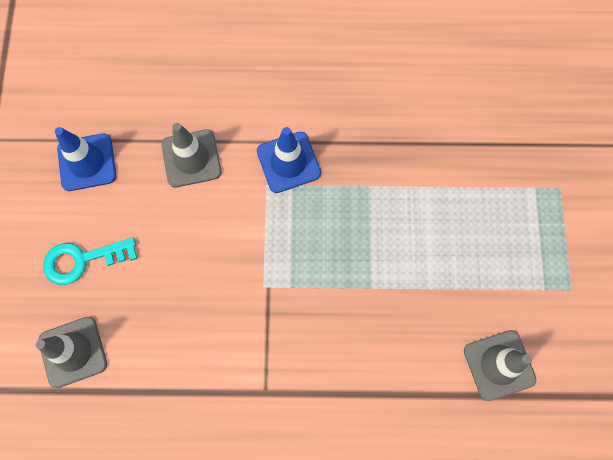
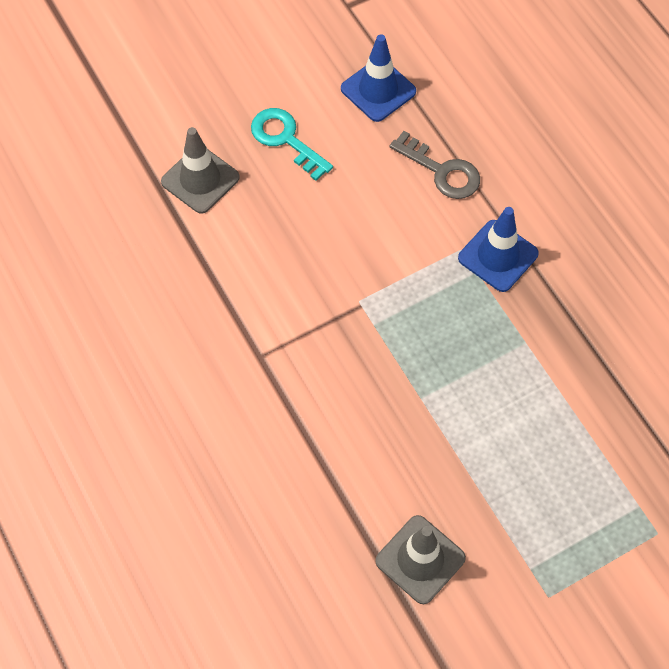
camera: 60 degrees right, 10 degrees down
(191, 158) = (442, 171): grey traffic cone -> grey key

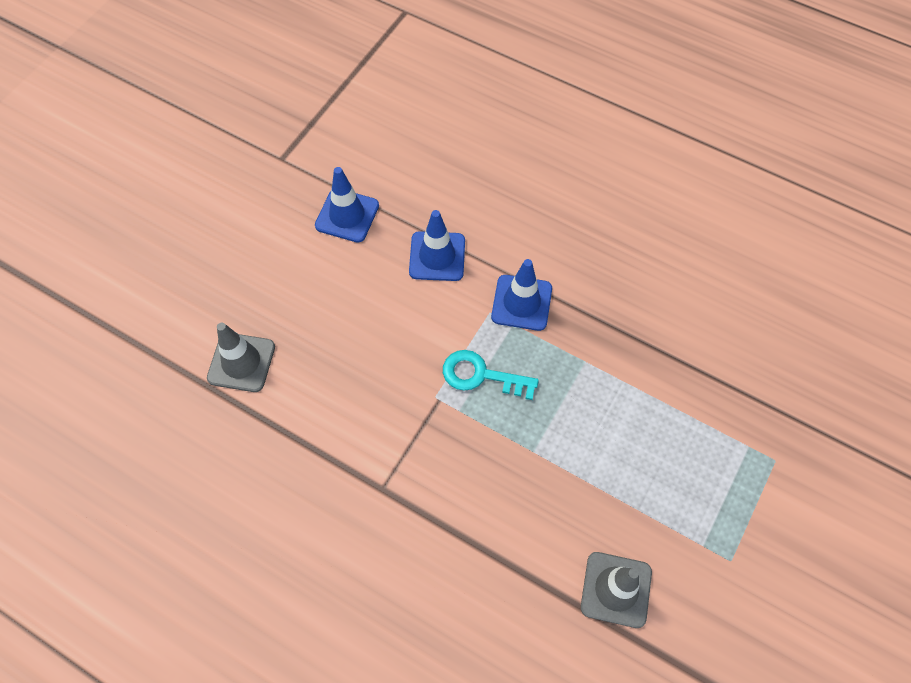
camera: 30 degrees left, 0 degrees up
(286, 139) = (295, 292): turquoise key -> turquoise key (481, 375)
(442, 171) = (437, 256): grey key -> blue traffic cone

